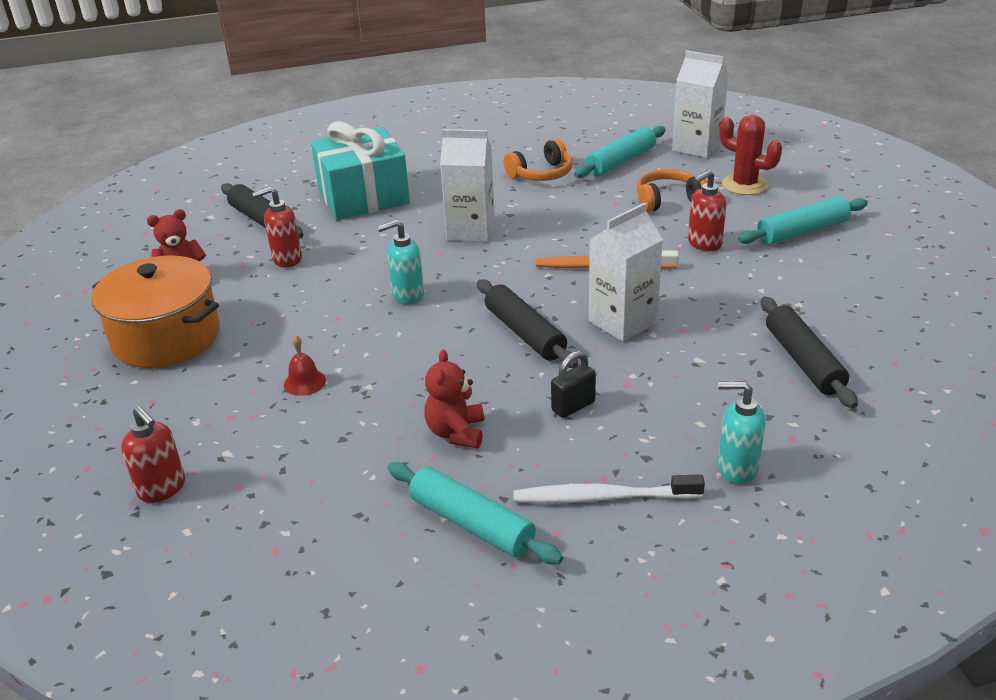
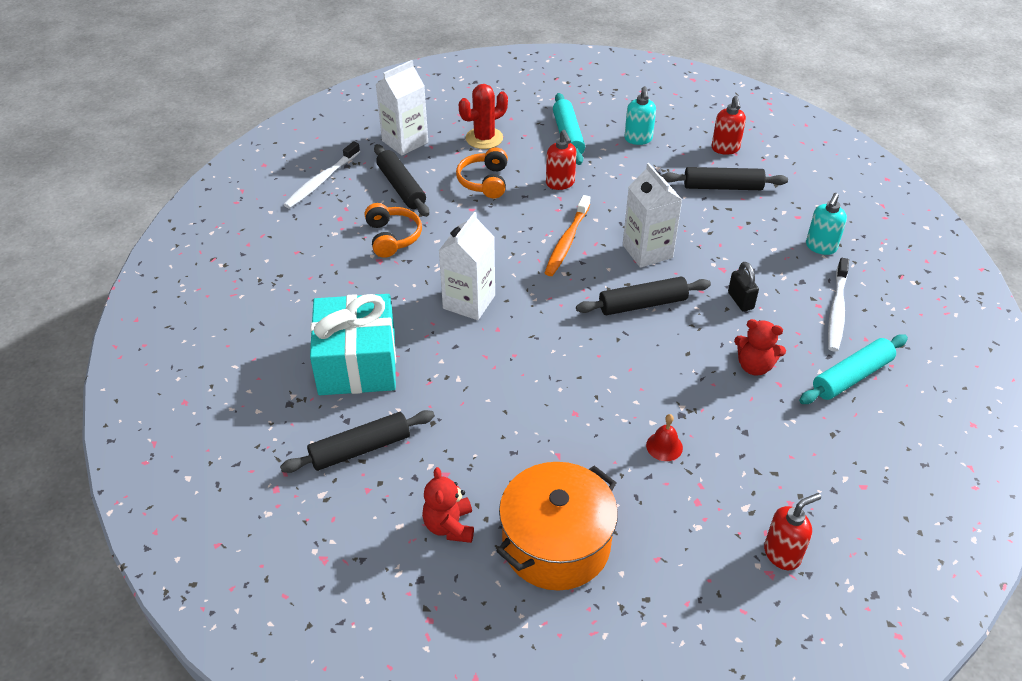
camera: 75 degrees left, 10 degrees up
(286, 259) = (452, 437): red soap dispenser -> red soap dispenser (725, 149)
(407, 295) = (558, 361): turquoise soap dispenser -> turquoise soap dispenser (638, 139)
(598, 125) = (321, 181): none -> white toothbrush
(621, 161) = (401, 187): turquoise rolling pin -> black rolling pin

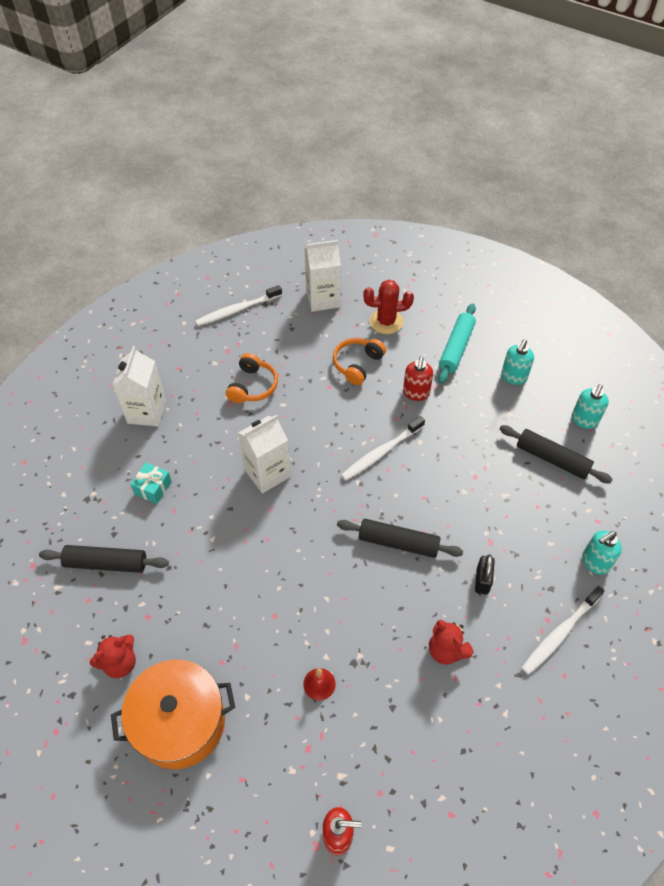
camera: 30 degrees right, 10 degrees up
(357, 363) = (153, 488): turquoise gift -> turquoise gift, size x0.43
(401, 187) = (291, 342): black rolling pin -> none
(449, 526) = (120, 662): red teddy bear -> red teddy bear turned 150 degrees counterclockwise
(567, 242) = (381, 453): orange toothbrush -> white toothbrush
(647, 251) = (439, 493): white carton -> white carton (147, 412)
(725, 149) = (584, 420): red soap dispenser -> turquoise soap dispenser
(851, 376) = (522, 705): turquoise rolling pin -> none

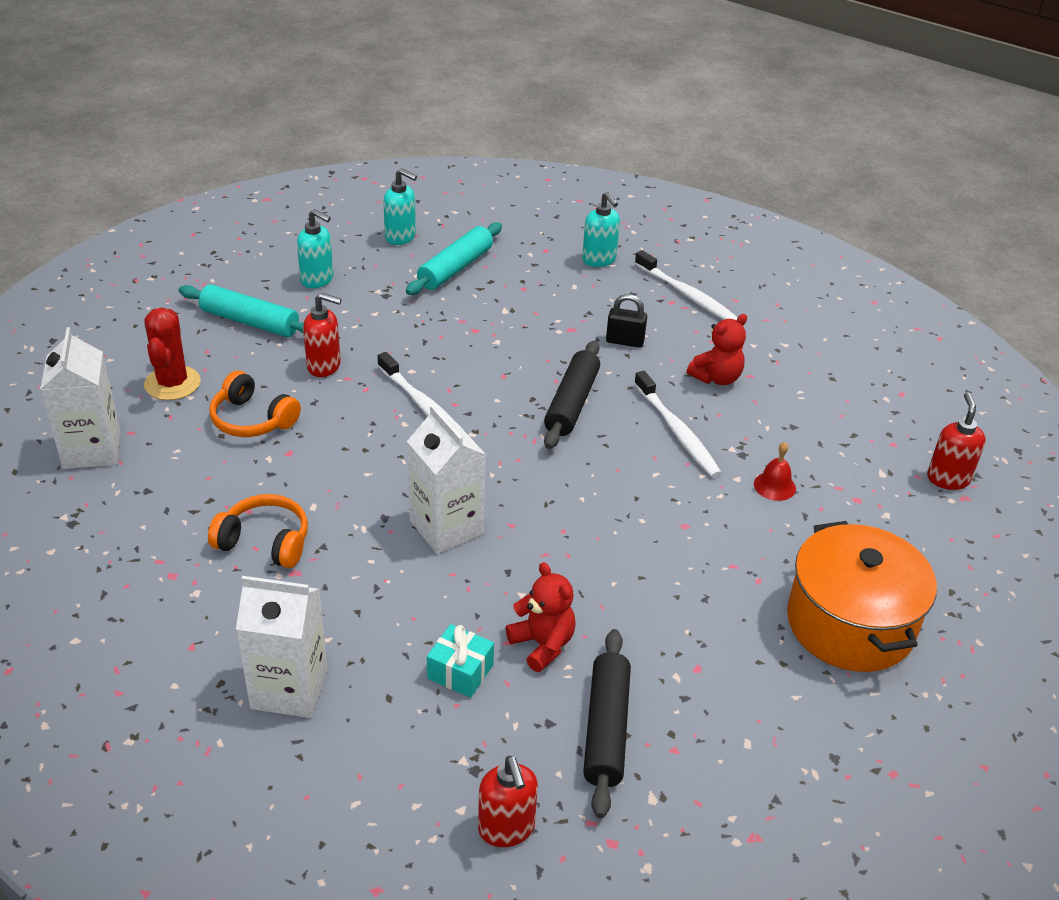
camera: 90 degrees left, 15 degrees down
(48, 515) = (506, 829): none -> red soap dispenser
(120, 662) = (775, 698): red teddy bear -> red teddy bear (542, 644)
(237, 310) = (73, 561): white toothbrush -> white toothbrush (677, 432)
(552, 459) = (455, 268): black rolling pin -> turquoise rolling pin

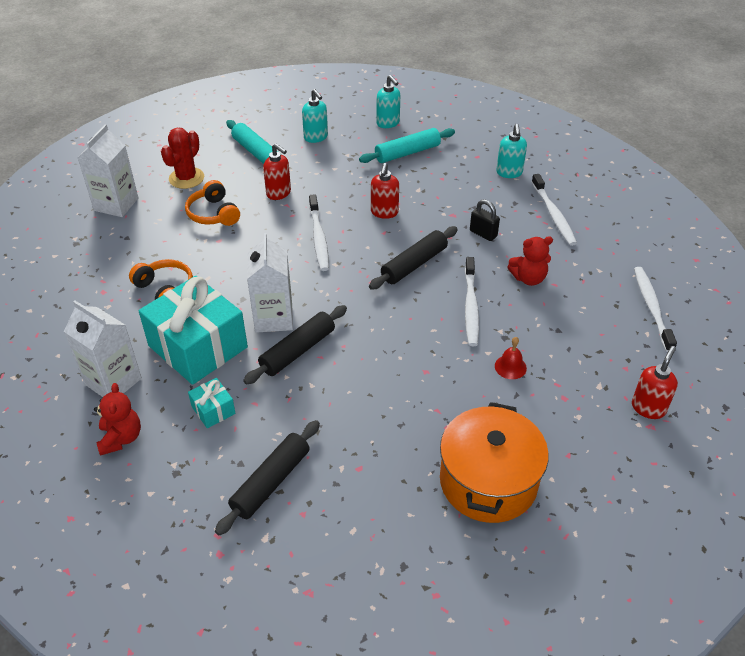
camera: 30 degrees right, 5 degrees up
(373, 599) = (198, 346): none -> turquoise gift
(506, 829) = (166, 516): red soap dispenser -> red soap dispenser (384, 212)
(510, 557) = (297, 351): none -> black rolling pin
(542, 644) = (274, 413): red teddy bear -> red teddy bear (121, 438)
(869, 368) = (651, 307): none -> white toothbrush

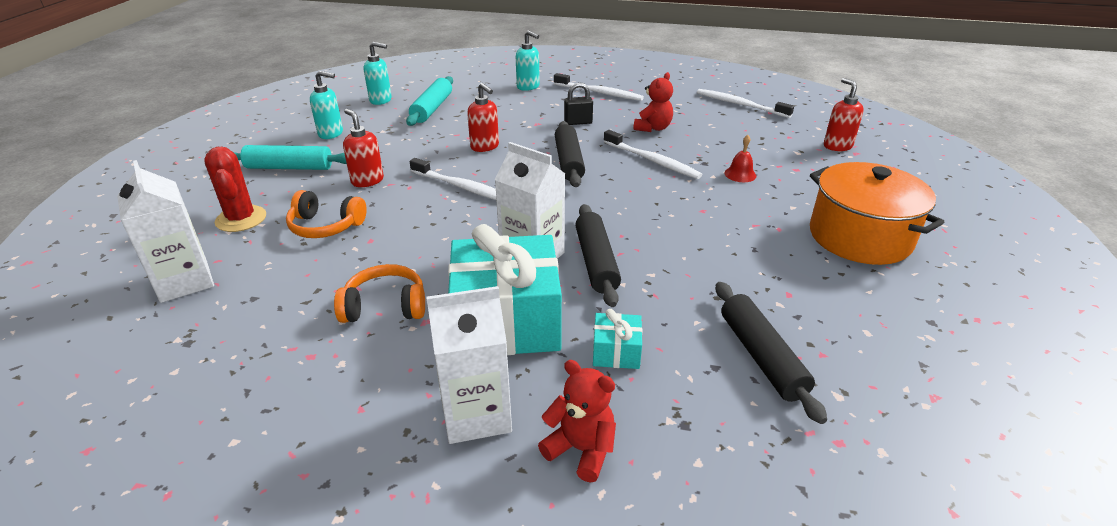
camera: 50 degrees left, 10 degrees down
(279, 193) = (367, 181): red soap dispenser -> red soap dispenser turned 120 degrees counterclockwise

